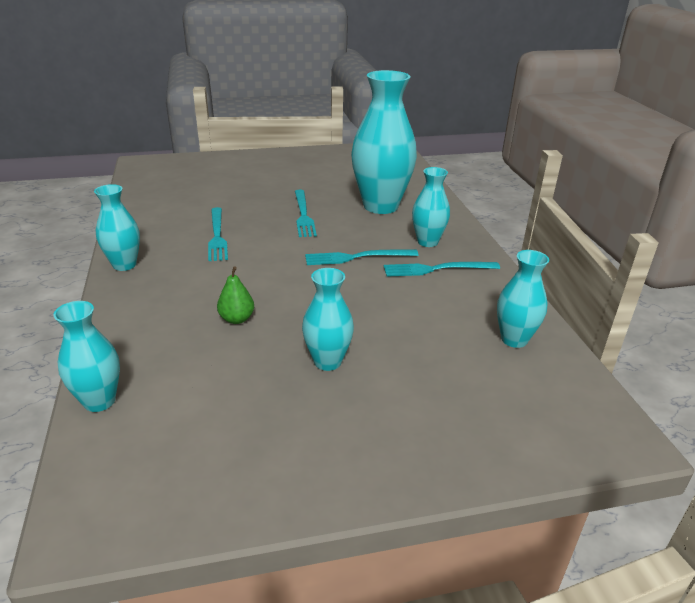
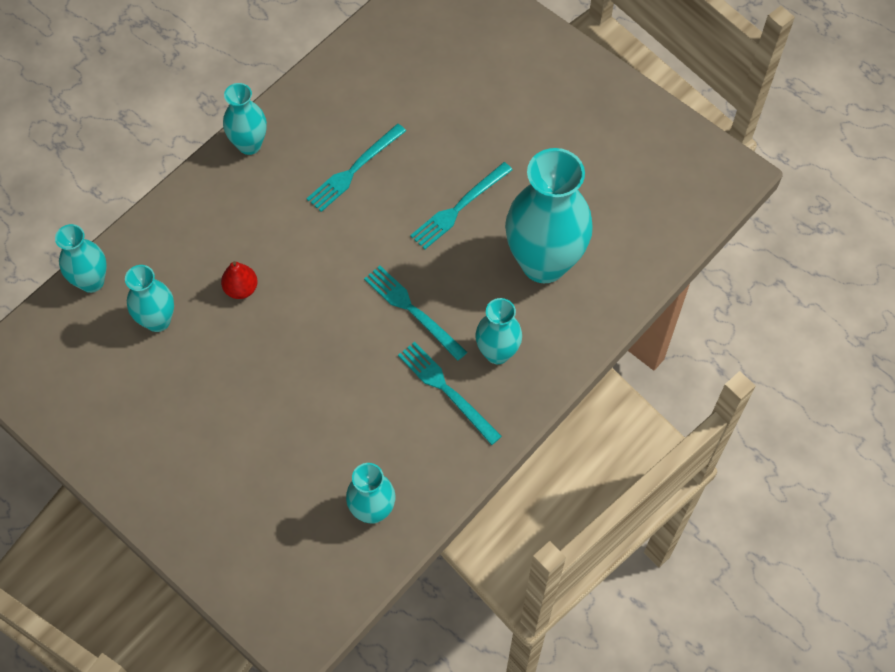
camera: 55 degrees right, 30 degrees up
(237, 319) = (241, 289): green pear -> red pear
(327, 361) = (237, 390): turquoise vase -> turquoise vase (158, 320)

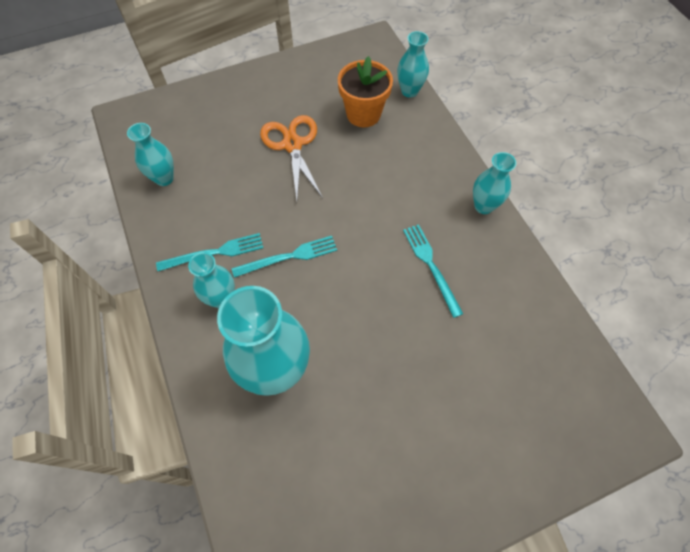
camera: 115 degrees right, 0 degrees up
(158, 320) = (363, 114): turquoise vase -> orange flower pot
(241, 289) = (363, 163): red pear -> none
(247, 382) = (292, 144): none -> orange scissors
(459, 208) = (360, 327): turquoise fork -> none

